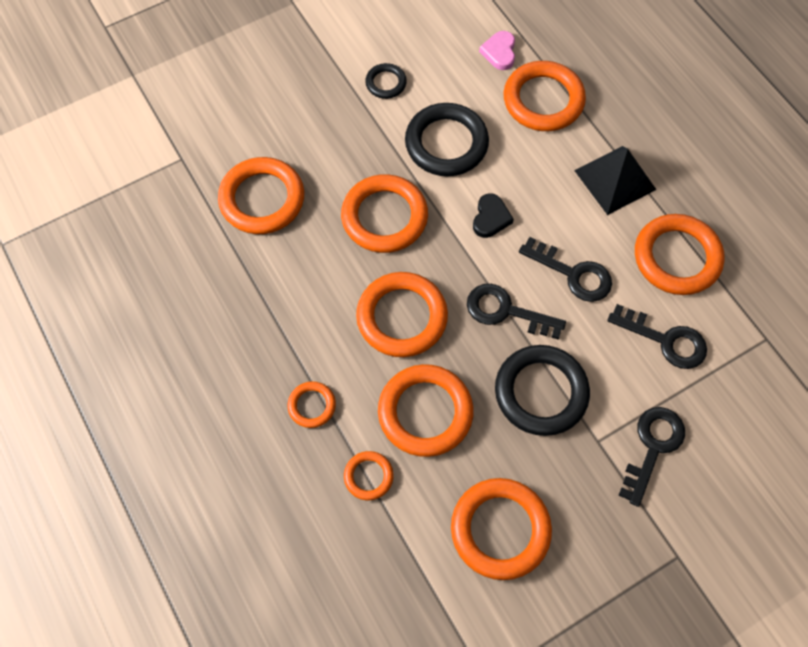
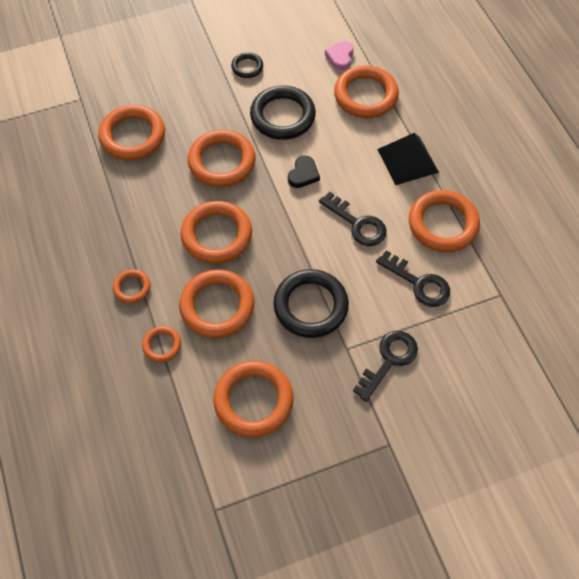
camera: 10 degrees right, 5 degrees down
(506, 311) = (298, 243): black key -> none

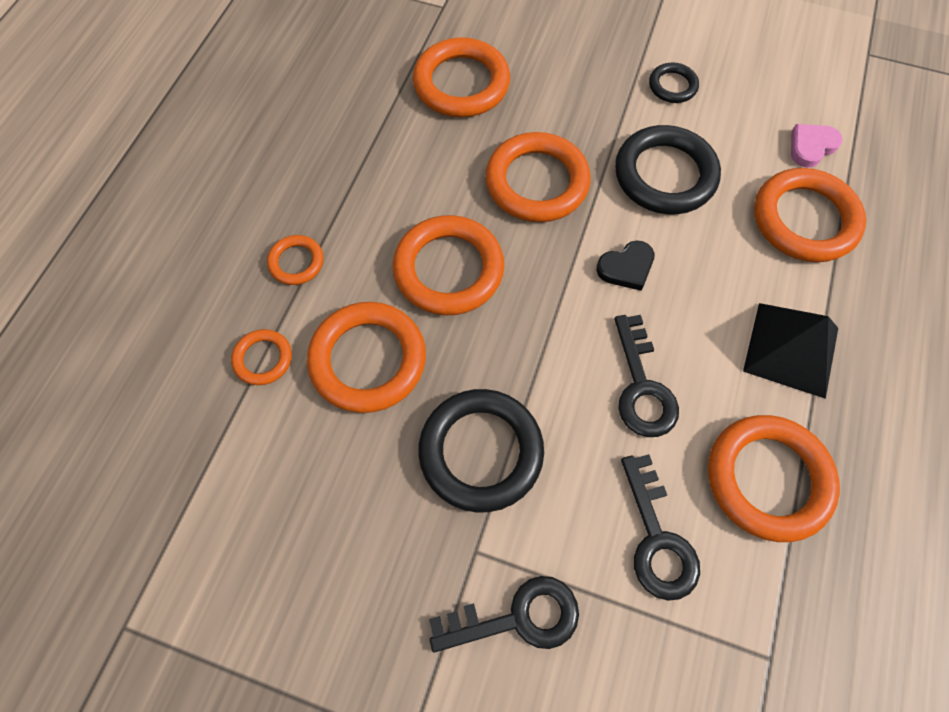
camera: 40 degrees right, 5 degrees up
(253, 401) = (298, 521): orange ring -> none

